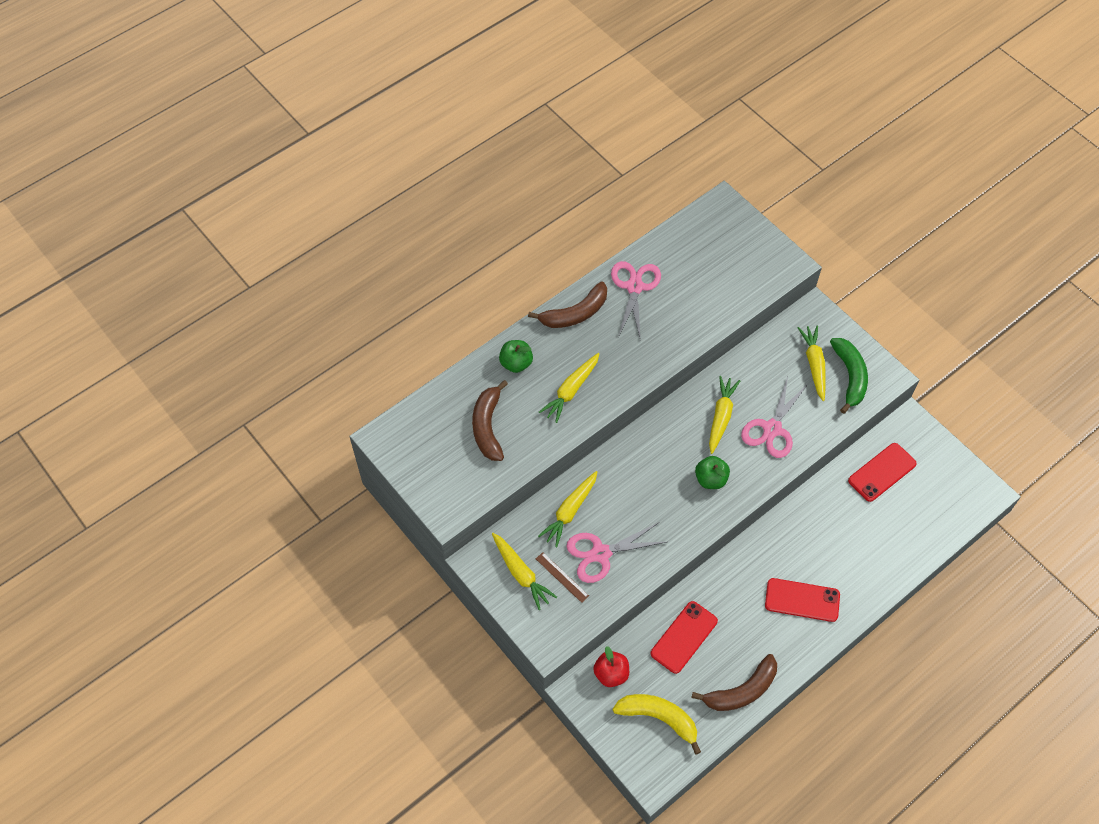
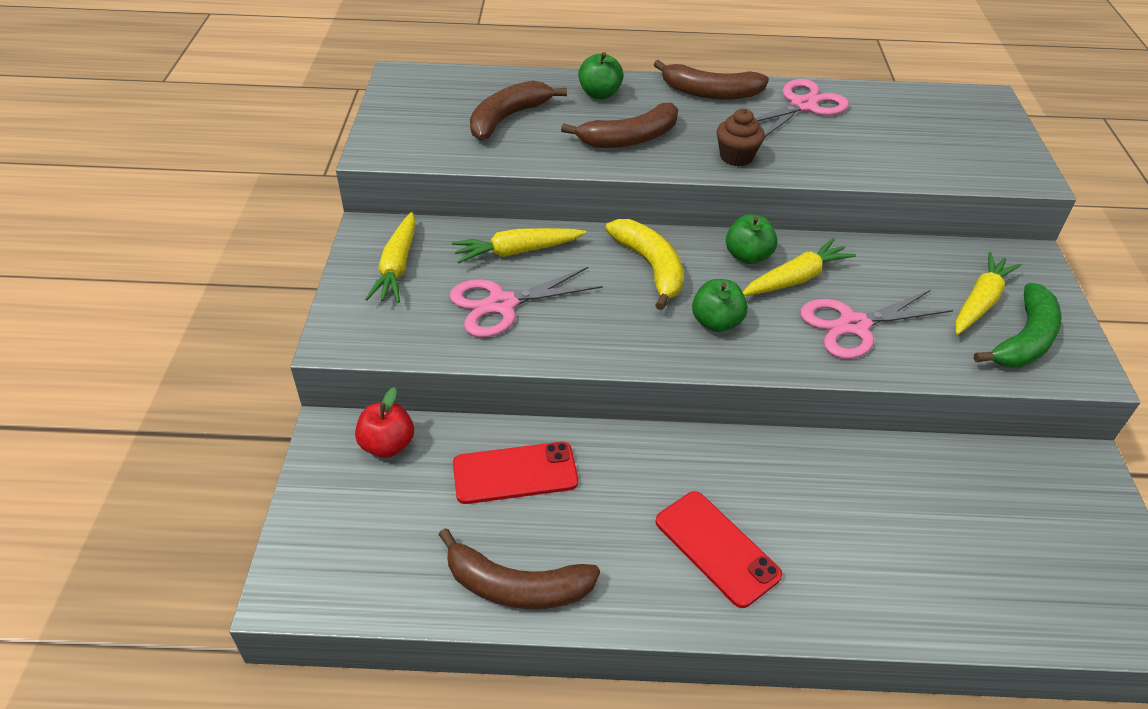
camera: 40 degrees right, 15 degrees down
(562, 577) = (433, 296): brown ruler -> none
(571, 391) = (630, 138): yellow carrot -> brown banana
(601, 553) = (501, 304): pink scissors -> pink scissors turned 45 degrees counterclockwise
(639, 362) = (736, 157): none -> brown cupcake
(658, 718) = (380, 531): yellow banana -> yellow banana (650, 267)
(685, 419) = (747, 256): none -> green apple
(882, 472) = (987, 490): red phone -> none

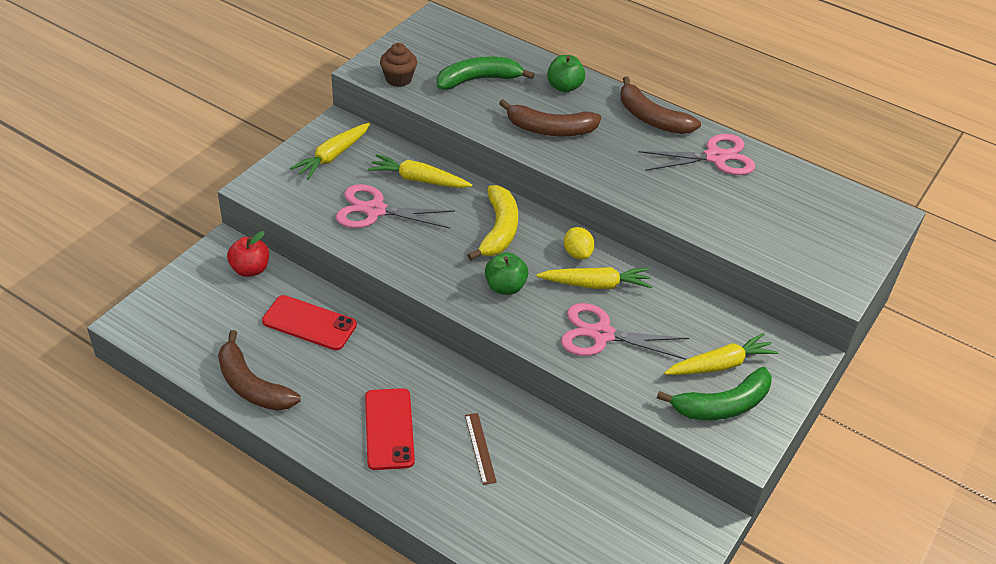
camera: 30 degrees right, 0 degrees up
(507, 118) = (478, 80): brown banana -> green banana
(736, 157) = (615, 175): brown cupcake -> brown cupcake (398, 79)
(747, 256) = (577, 253): green apple -> yellow lemon
(826, 514) = (480, 448): none -> brown ruler

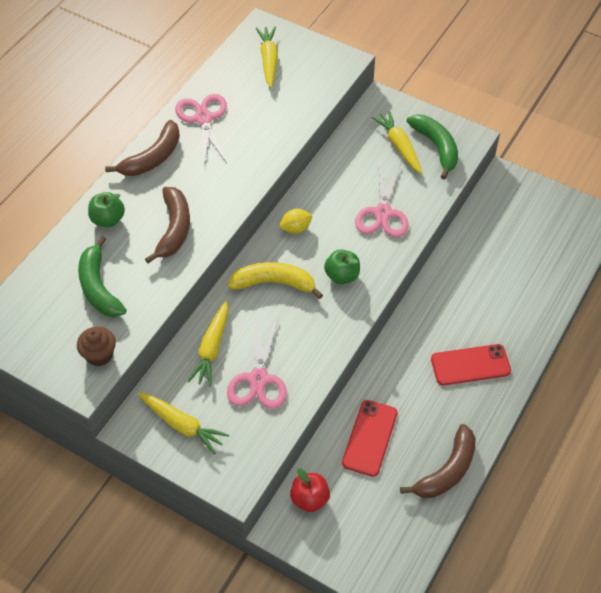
camera: 90 degrees left, 10 degrees up
(480, 448) = (475, 304): brown ruler -> none
(596, 284) = (329, 216): yellow carrot -> yellow carrot (269, 60)

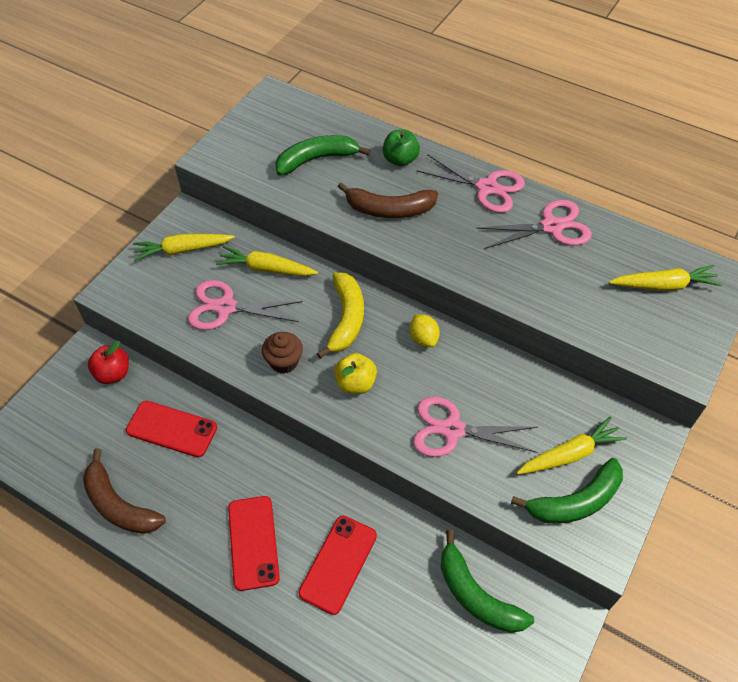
camera: 90 degrees right, 0 degrees up
(99, 355) = (239, 165): brown cupcake -> brown cupcake (284, 362)
(153, 158) = (487, 188): brown banana -> pink scissors
(182, 425) = (183, 250): yellow carrot -> yellow carrot turned 45 degrees clockwise
(342, 276) = (355, 383): green apple -> yellow apple
(481, 307) = (338, 564): none -> red phone
(494, 224) = (476, 595): none -> green banana

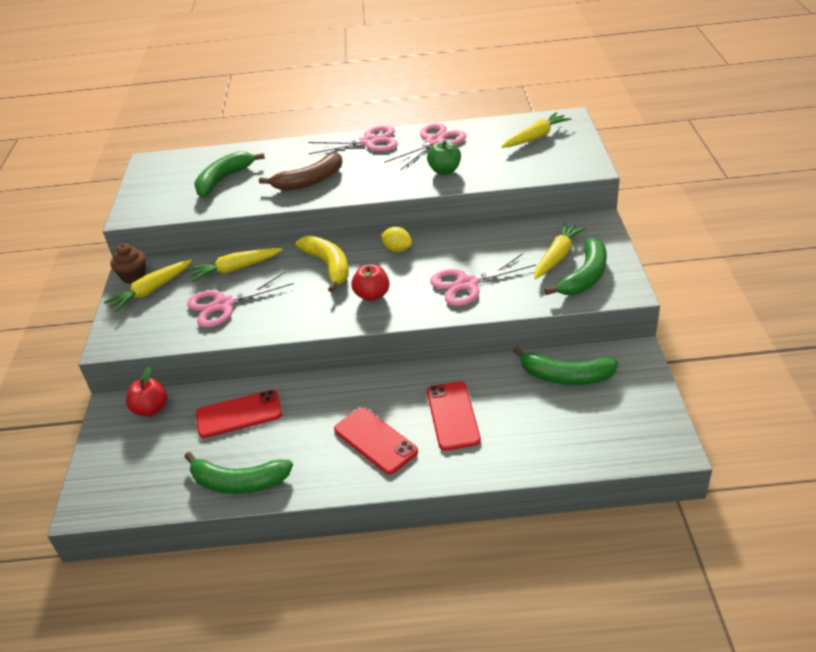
camera: 30 degrees left, 15 degrees down
(119, 505) = (239, 482): brown banana -> green banana
(284, 362) = (304, 311): brown cupcake -> brown cupcake (133, 276)
(355, 383) = (372, 295): yellow apple -> red apple
(400, 160) = (290, 154): green apple -> green apple (444, 171)

